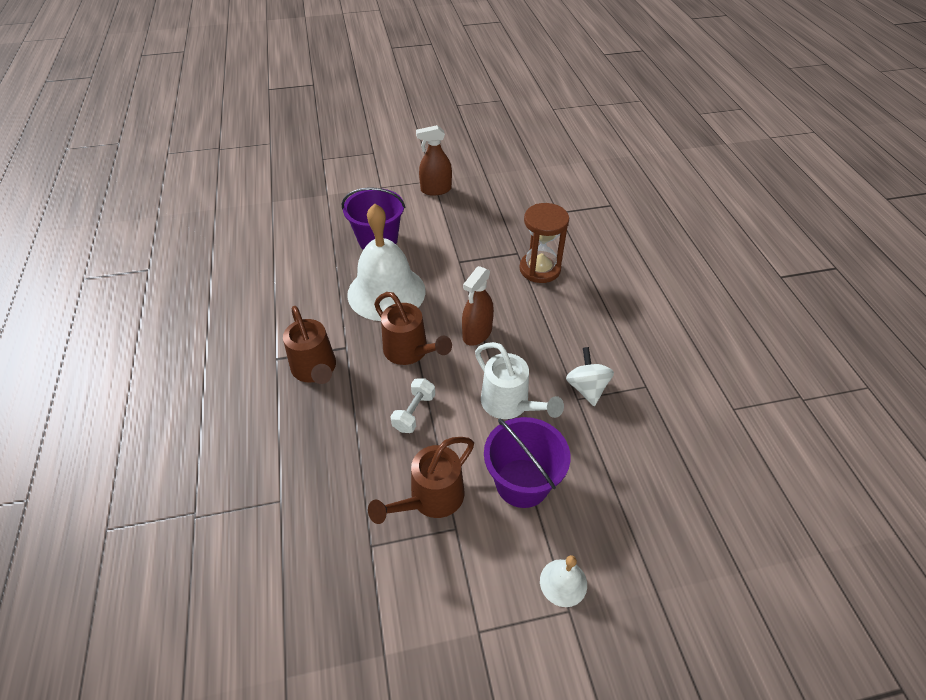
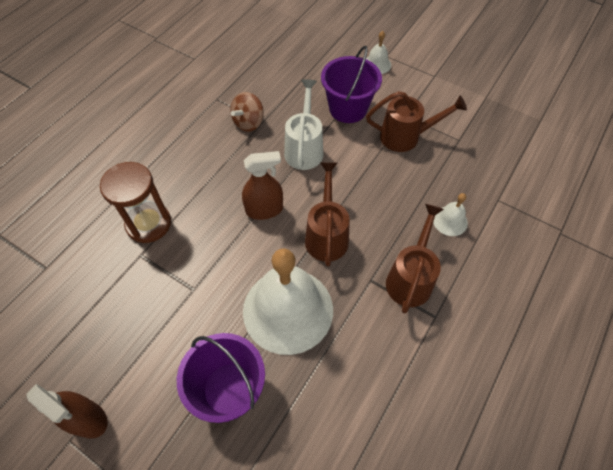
camera: 135 degrees left, 10 degrees up
(315, 440) = (450, 221): none -> white bell
(414, 412) = (368, 189): white dumbbell -> none
(586, 388) = (248, 123): white spinning top -> brown spinning top

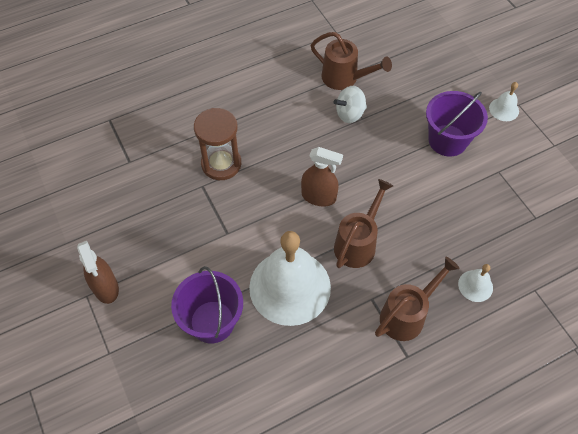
camera: 30 degrees right, 0 degrees up
(248, 123) = (350, 114): brown spinning top -> white spinning top
(304, 148) = (385, 159): white watering can -> none
(406, 137) = (485, 191): brown watering can -> brown watering can (345, 78)

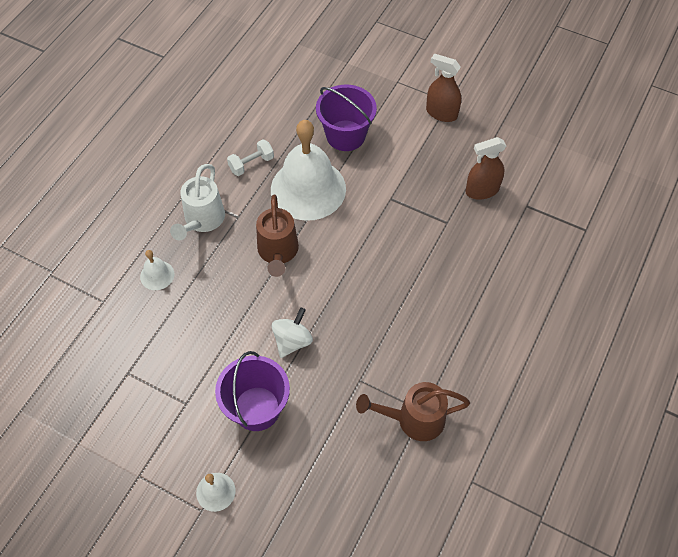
camera: 145 degrees right, 0 degrees up
(221, 164) = (449, 250): brown hourglass -> none
(319, 197) = (340, 272): brown spray bottle -> brown spray bottle (482, 190)
(324, 348) = (251, 164): none -> white dumbbell
(350, 114) = (376, 377): white spinning top -> white spinning top (292, 341)
(407, 315) = (202, 221): brown watering can -> white watering can

